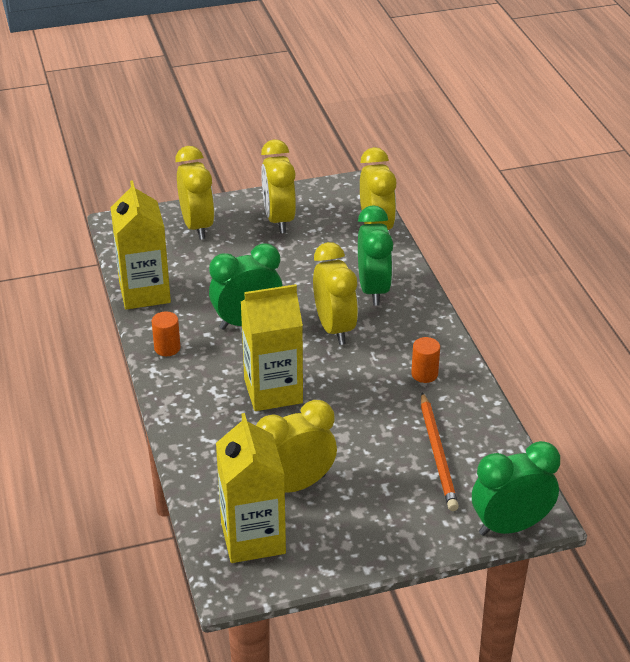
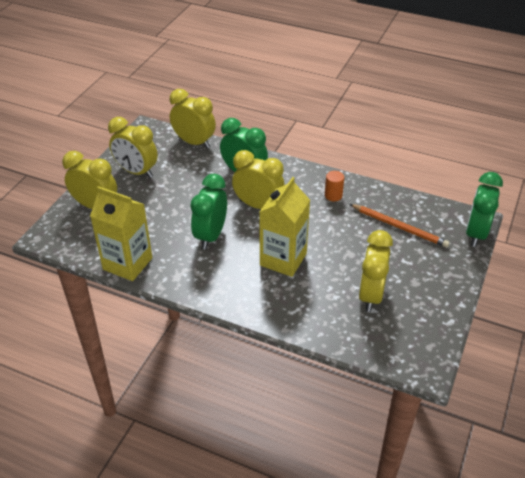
camera: 50 degrees left, 5 degrees up
(167, 348) = (192, 282): orange cylinder -> none
(253, 538) = (397, 338): yellow carton -> none

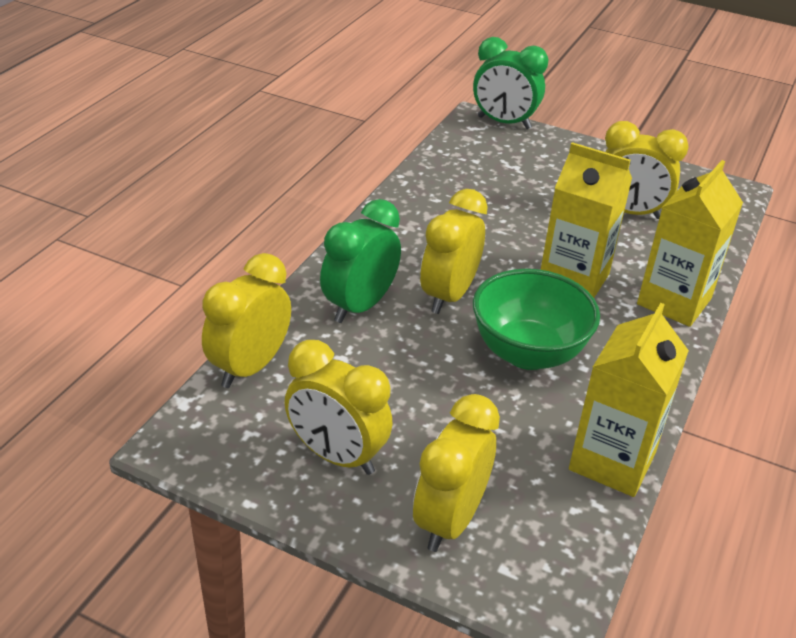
camera: 90 degrees left, 5 degrees down
(136, 172) = (337, 456): yellow clock -> yellow clock turned 90 degrees clockwise
(211, 236) = (528, 353): green clock -> green bowl
(267, 307) = (674, 301): none -> yellow carton
(333, 195) = (425, 219): orange cylinder -> none
(399, 227) = (495, 173): orange pencil -> none

